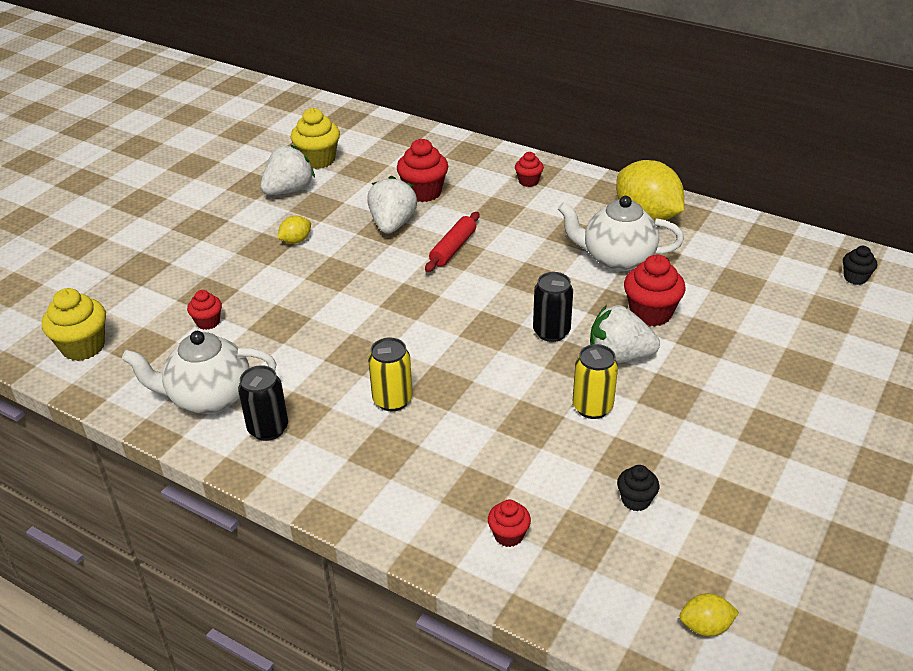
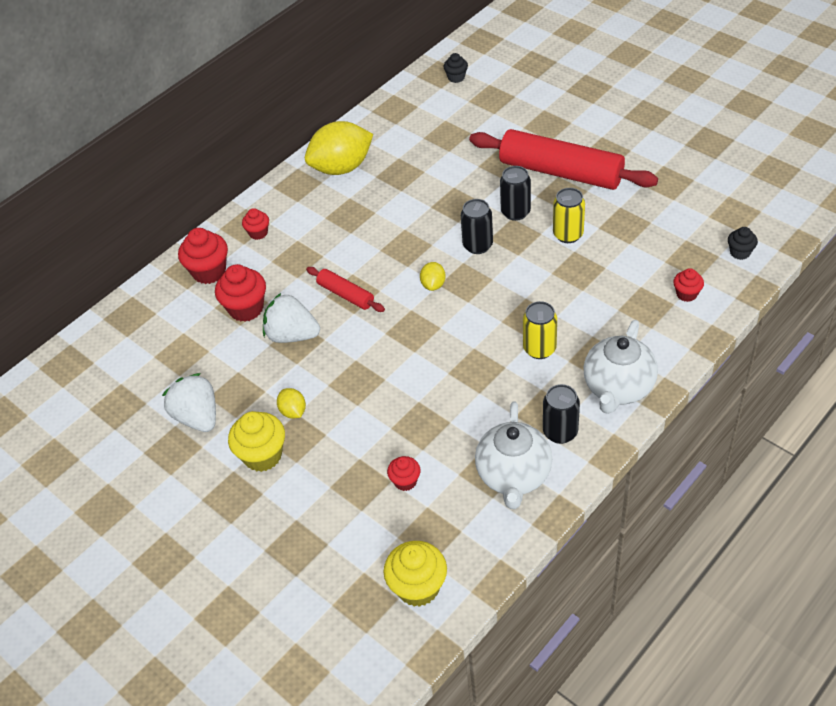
camera: 75 degrees left, 10 degrees up
(318, 160) = (147, 390): yellow cupcake -> yellow cupcake (262, 455)
(617, 259) = (394, 194): white teapot -> white teapot (618, 388)
(619, 357) = (515, 212): white strawberry -> black can
(635, 500) = (660, 227): black cupcake -> black cupcake (740, 252)
(650, 313) = (469, 187): red cupcake -> red cupcake (209, 271)
(705, 626) = (763, 214): yellow lemon -> yellow lemon (433, 284)
(711, 390) = (561, 172): none -> red rolling pin

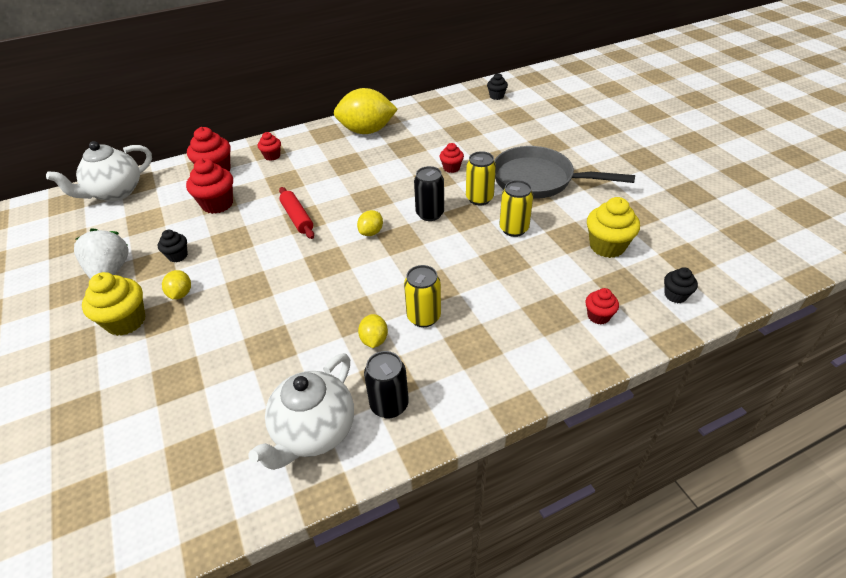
camera: 20 degrees right, 5 degrees down
(254, 377) = (178, 256): none -> black cupcake
(292, 335) = (232, 234): white strawberry -> none
(405, 481) = (215, 394): red cupcake -> red cupcake (451, 168)
(418, 587) = (137, 512): yellow cupcake -> yellow cupcake (607, 246)
(510, 385) = (374, 340): none -> yellow lemon
(515, 212) = (479, 198): black can -> yellow can
(561, 172) = (538, 180): red rolling pin -> grey pan
(618, 388) = (475, 383): white teapot -> white teapot (115, 192)

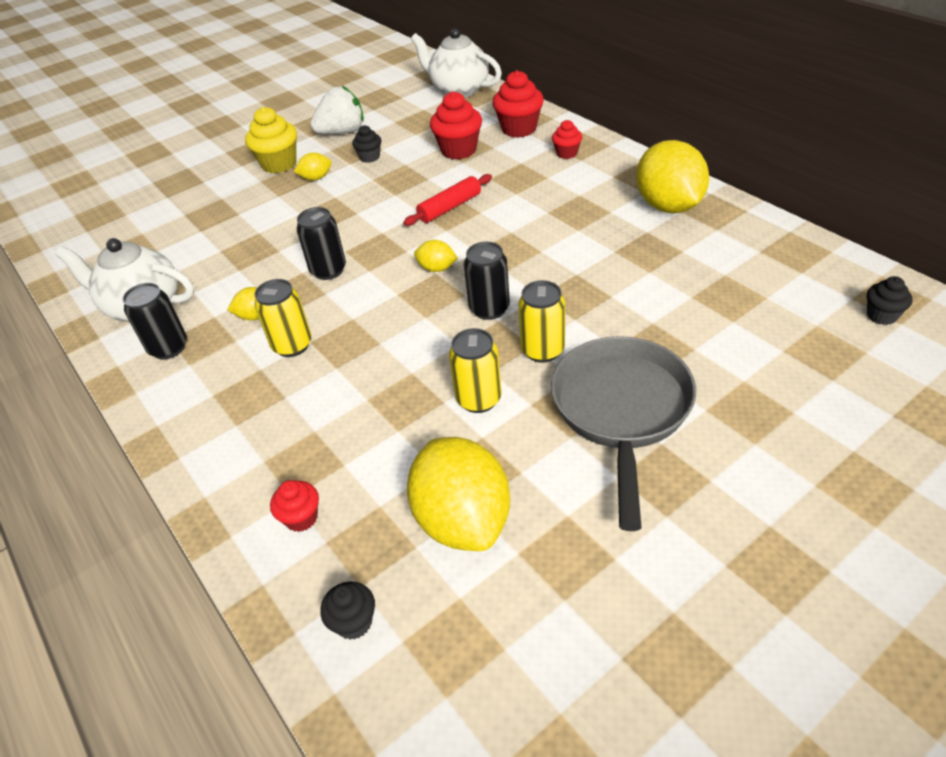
camera: 80 degrees right, 0 degrees up
(336, 291) = (328, 270): none -> black can
(451, 168) = (611, 306): red cupcake -> none
(607, 246) = (463, 519): yellow cupcake -> yellow lemon

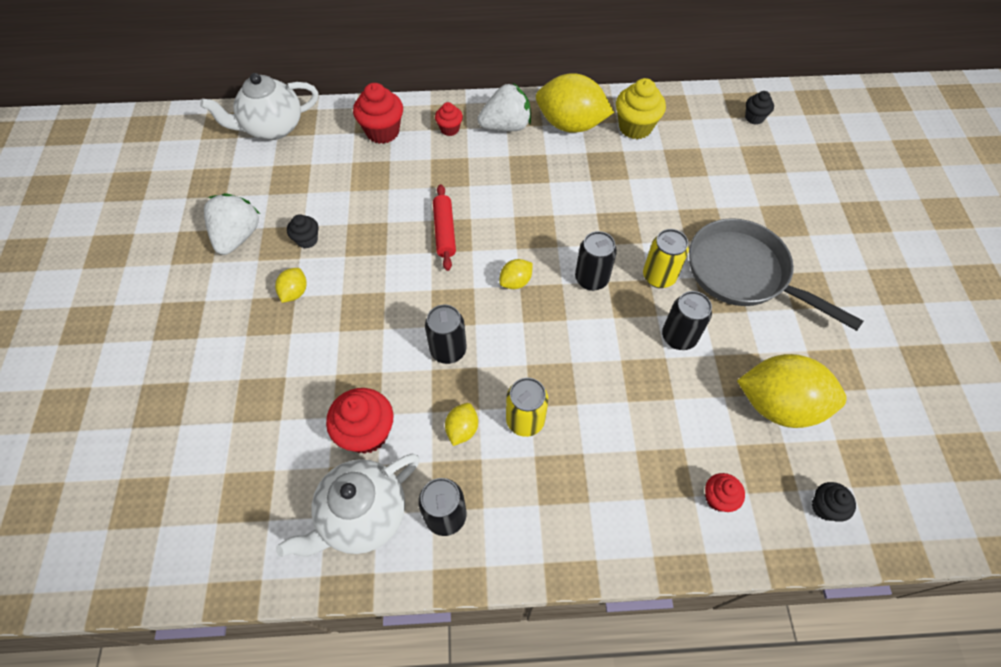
camera: 60 degrees left, 15 degrees up
(279, 164) = (234, 307): yellow cupcake -> yellow cupcake (635, 127)
(459, 150) = (369, 181): red cupcake -> red cupcake (367, 433)
(478, 399) = (678, 337): yellow can -> black can
(612, 176) = (506, 126): none -> white strawberry

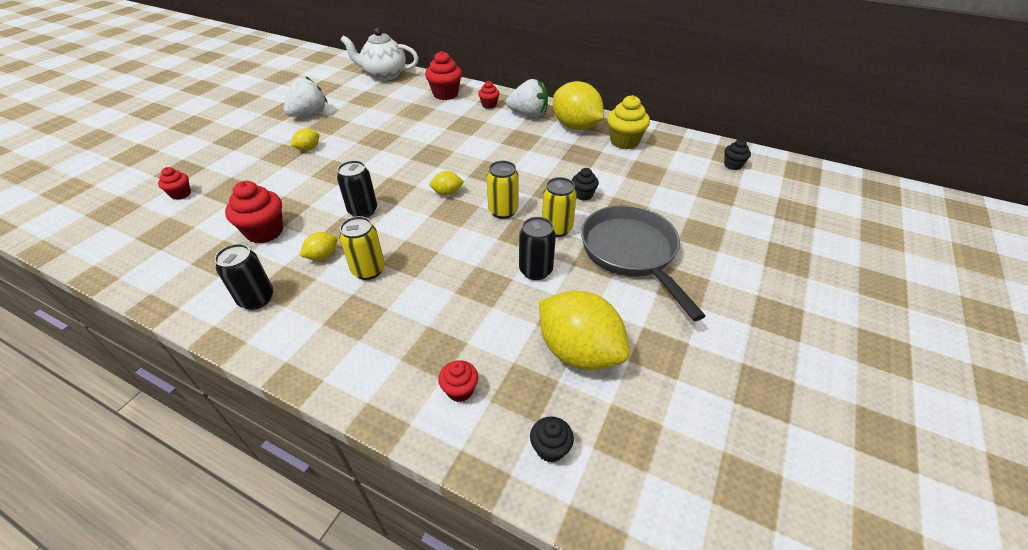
camera: 30 degrees right, 15 degrees down
(204, 436) = (181, 194): none -> red cupcake
(307, 240) = (344, 128): black cupcake -> black cupcake (583, 195)
(362, 516) = (210, 273): white teapot -> none
(444, 231) = (429, 151): red rolling pin -> none
(591, 279) = (503, 211): black can -> yellow can

